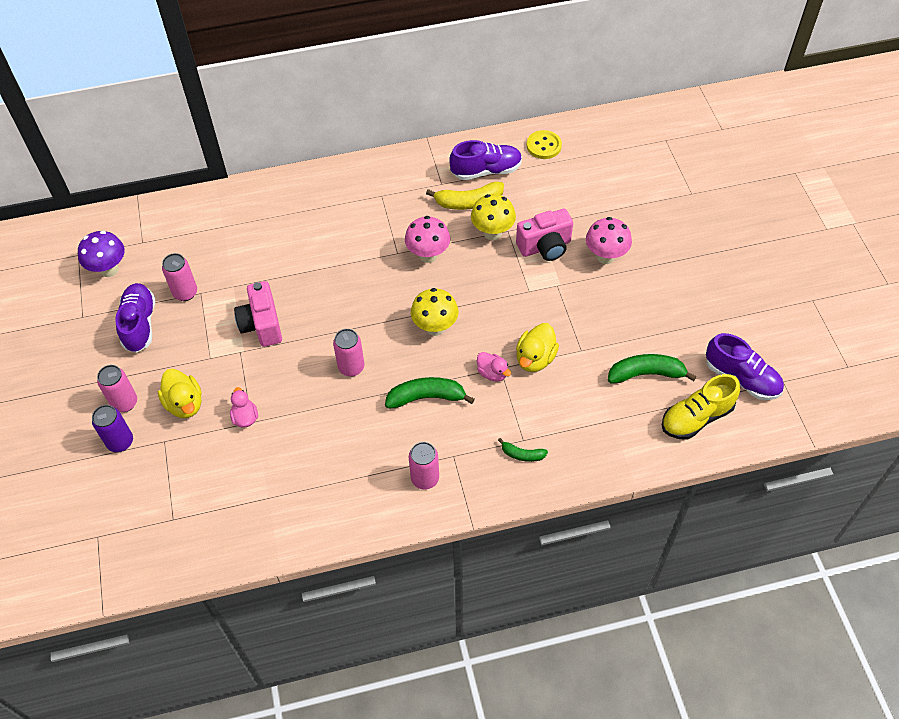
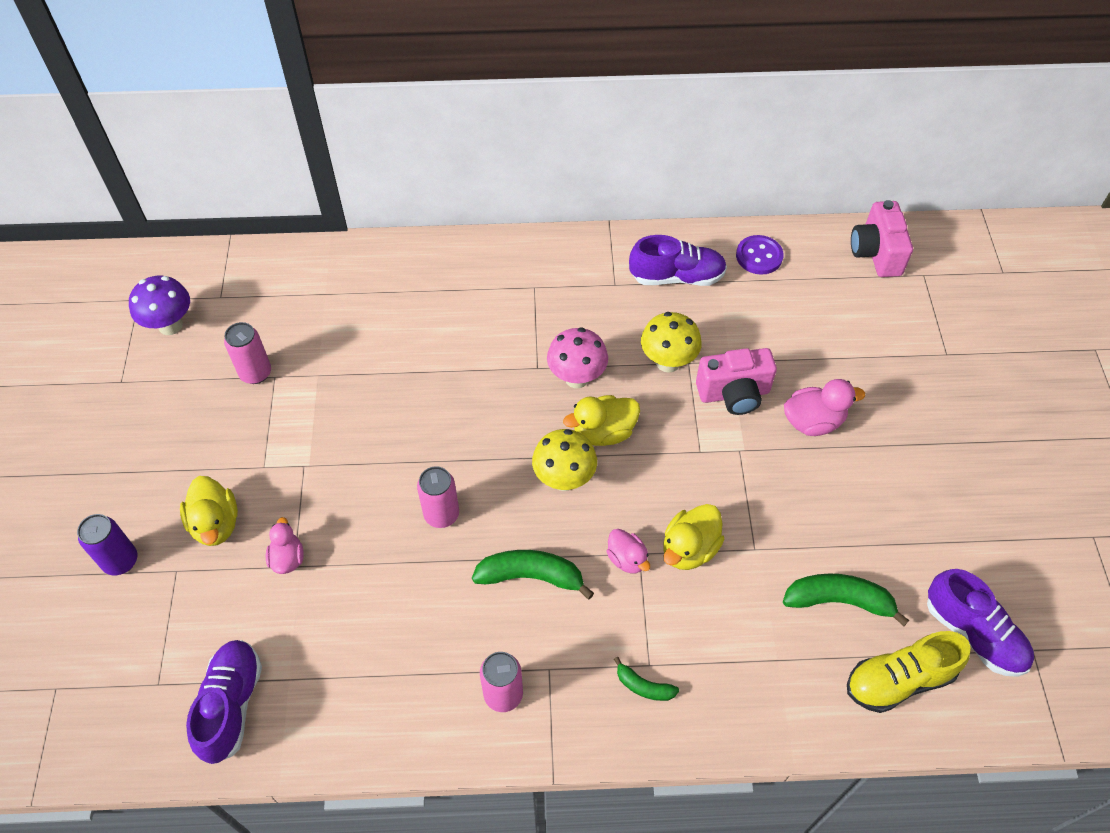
camera: 10 degrees right, 0 degrees up
(125, 403) = (141, 508): pink can -> none
(139, 324) = (188, 405): purple shoe -> purple shoe (231, 705)
(262, 325) = (341, 434): pink camera -> pink camera (876, 253)
(456, 290) = (603, 432): none -> yellow duck
(468, 202) = (645, 315): yellow banana -> none
(544, 146) = (759, 256): yellow button -> purple button
(605, 256) = (813, 421): pink mushroom -> pink duck

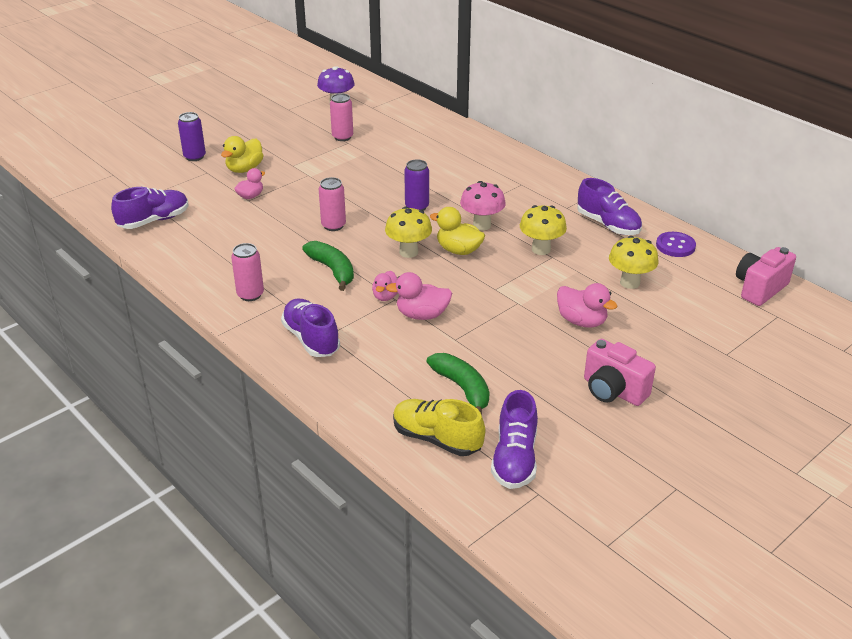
camera: 50 degrees right, 20 degrees down
(483, 409) = (417, 207): none -> purple can
(643, 686) = (311, 339): green banana -> purple shoe
(689, 549) = (422, 315): yellow duck -> pink duck
(734, 394) = (555, 282): pink camera -> pink camera (613, 391)
(785, 337) = (630, 282): none -> yellow mushroom

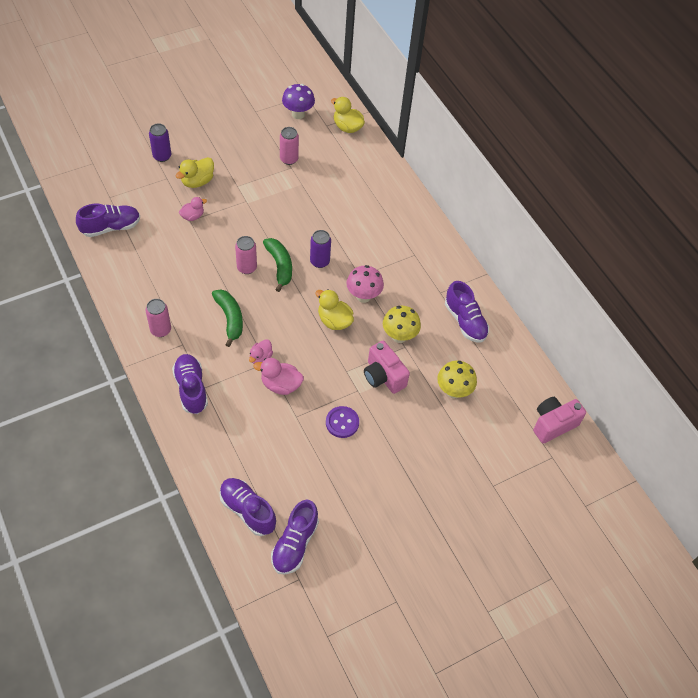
camera: 10 degrees right, 20 degrees up
(395, 105) = (347, 127): none -> yellow duck
(408, 252) = (295, 313): yellow mushroom -> none
(436, 439) = (247, 510): yellow shoe -> purple shoe
(462, 388) = (283, 467): green banana -> green banana (280, 266)
(581, 321) = (398, 423): pink duck -> none
(613, 391) = (391, 499): pink camera -> pink camera (383, 376)
(675, 246) = (508, 359): purple button -> purple button (342, 422)

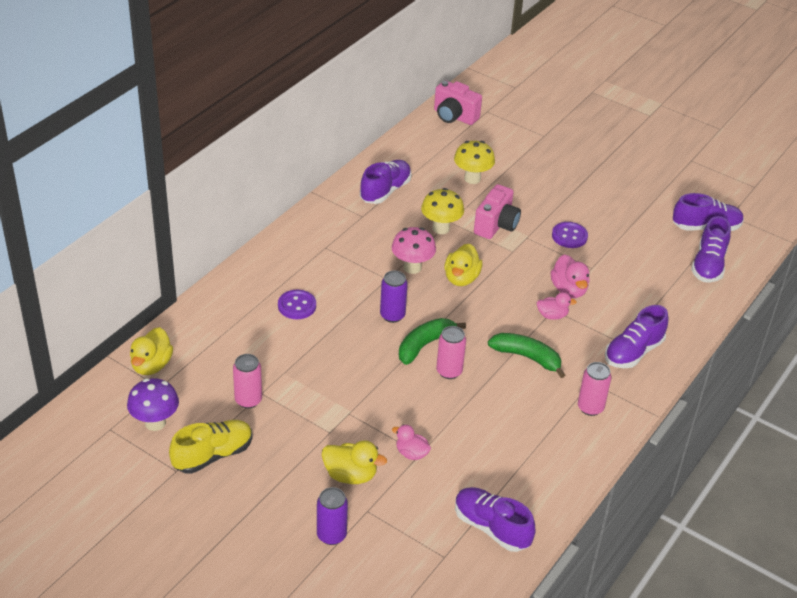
camera: 115 degrees left, 15 degrees down
(230, 319) = (527, 357): green banana -> green banana turned 75 degrees clockwise
(256, 129) = (213, 455): none -> yellow shoe
(360, 214) = (297, 306): none -> purple button

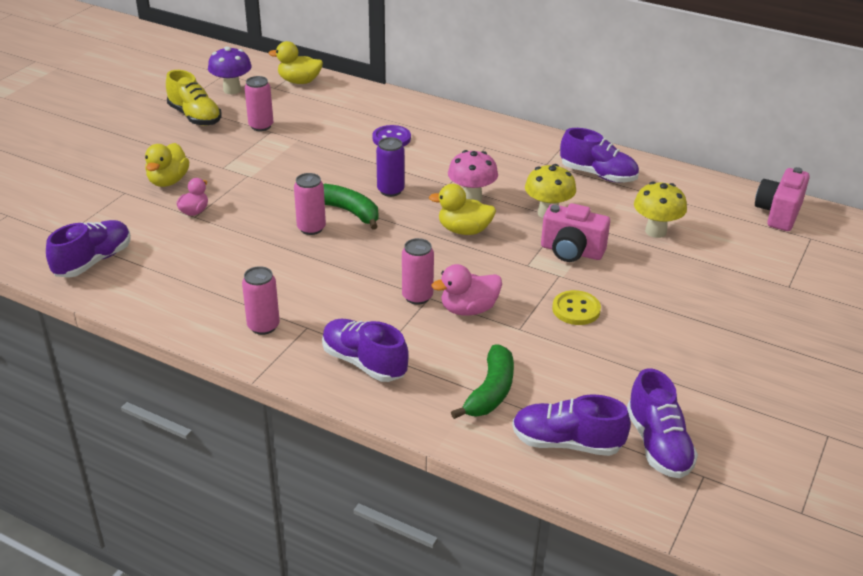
camera: 85 degrees right, 5 degrees down
(331, 535) = (98, 176): purple can -> none
(527, 357) = (341, 279): green banana -> green banana (490, 392)
(552, 315) = (417, 296): pink duck -> pink can
(569, 236) = (576, 309): purple button -> yellow button

